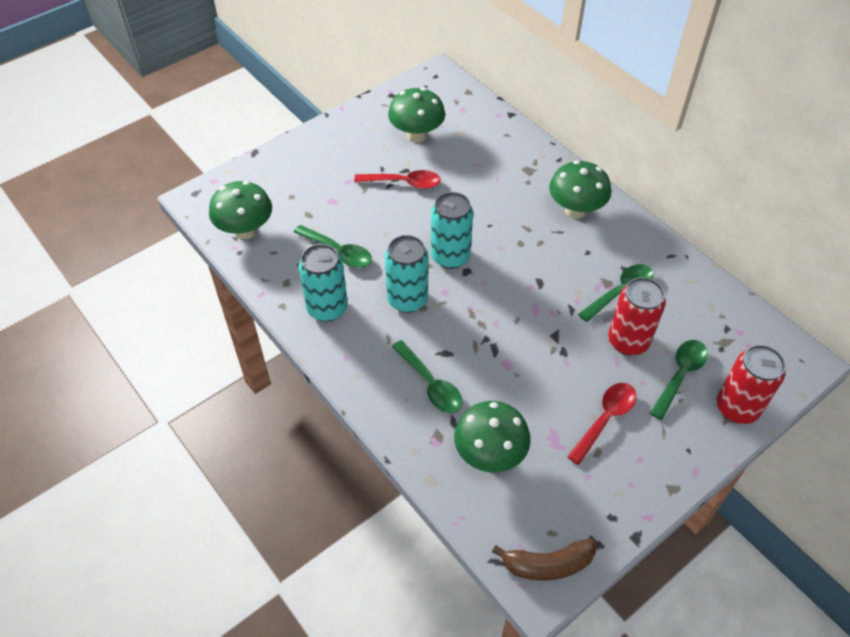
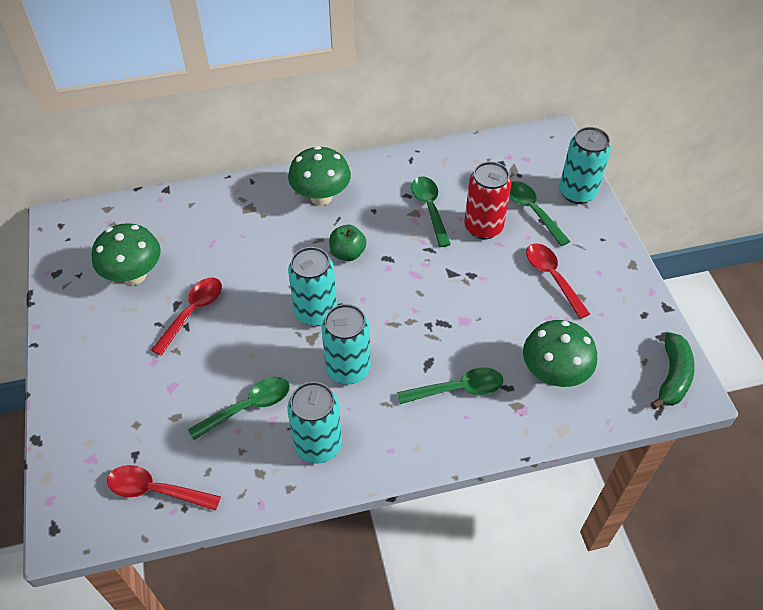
camera: 65 degrees left, 0 degrees up
(245, 231) = (156, 490): green mushroom -> red spoon
(526, 253) = (347, 253): none -> green apple
(547, 564) = (672, 376): brown banana -> green banana
(737, 408) = (577, 193): red can -> turquoise can

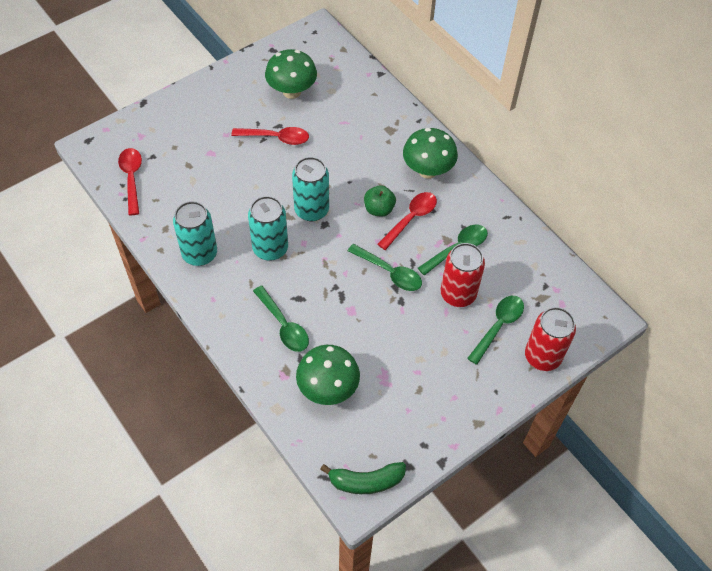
camera: 65 degrees right, 5 degrees up
(248, 407) = (213, 201): green spoon -> green spoon (389, 272)
(552, 277) = (429, 362): red spoon -> red spoon (411, 219)
(577, 193) = (542, 356): turquoise can -> red can

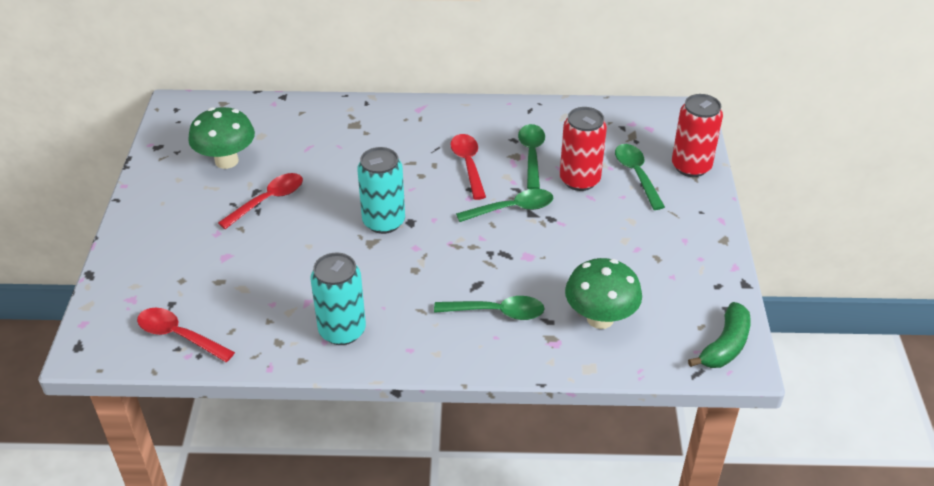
camera: 50 degrees left, 15 degrees down
(270, 248) = (396, 274): turquoise can -> none
(379, 209) = (434, 178): green apple -> none
(427, 170) = (427, 127): green mushroom -> none

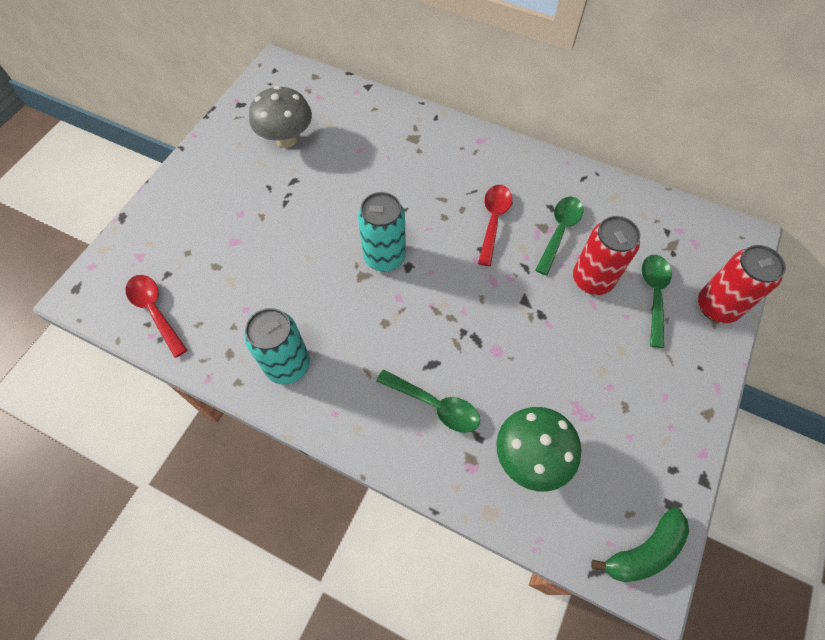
camera: 25 degrees right, 20 degrees up
(226, 161) = (286, 139): green mushroom -> grey mushroom
(268, 200) = (298, 195): red spoon -> none
(512, 209) = (509, 288): green spoon -> none

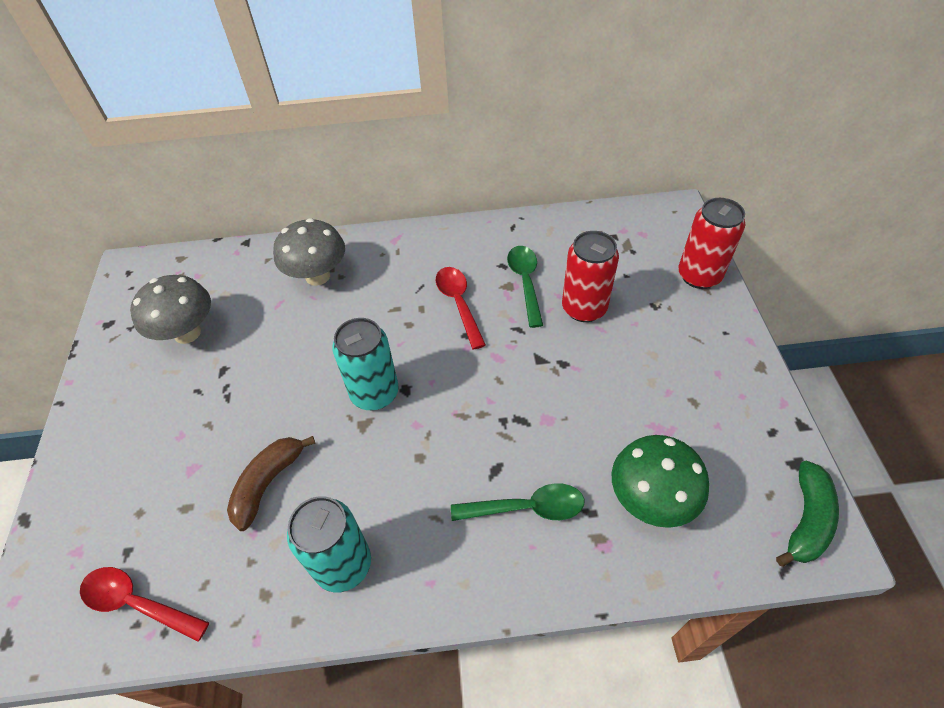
camera: 30 degrees left, 10 degrees down
(274, 280) = (268, 483): none -> brown banana
(402, 141) = (317, 276): none -> grey mushroom
(654, 295) = (644, 293): green spoon -> none

